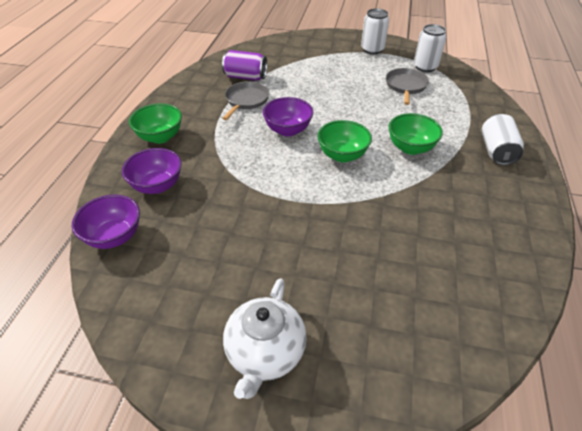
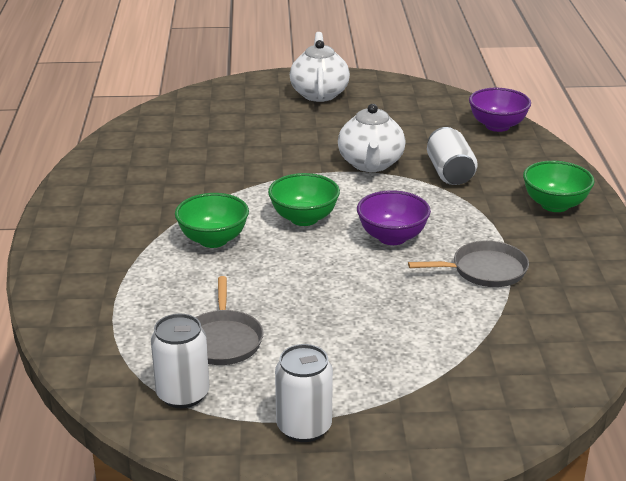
camera: 165 degrees right, 15 degrees down
(157, 186) = (501, 162): purple bowl -> none
(245, 77) = (522, 312): purple can -> none
(246, 100) = (485, 270): grey pan -> grey pan turned 105 degrees counterclockwise
(266, 204) = (371, 164): none -> white teapot
(496, 151) = (91, 253): white can -> white can (450, 173)

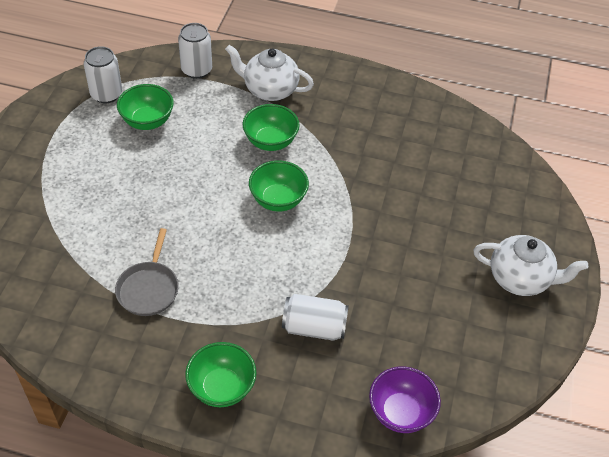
camera: 105 degrees right, 20 degrees up
(223, 340) = (147, 121): grey pan -> green bowl
(304, 427) = (44, 137): white can -> white can (196, 70)
(371, 164) = (353, 272): white teapot -> white teapot (269, 90)
(392, 237) = (224, 246): purple bowl -> none

